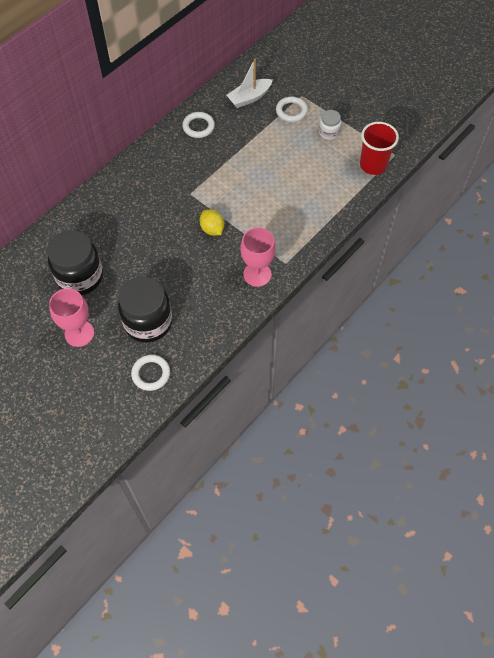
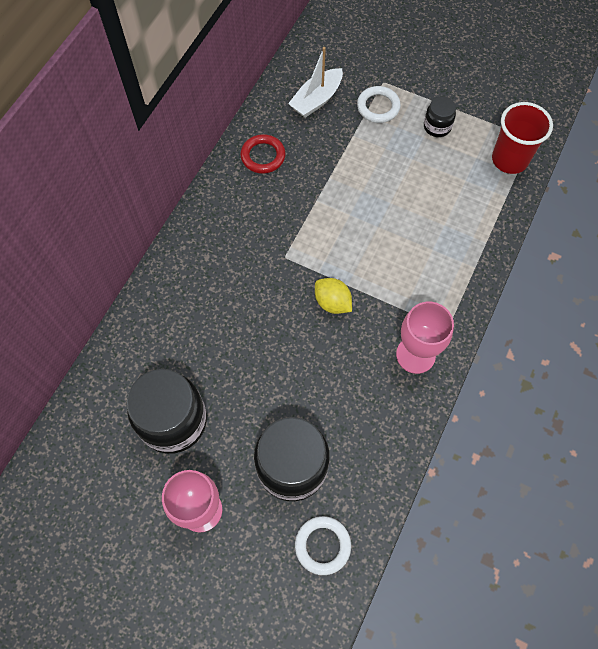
camera: 15 degrees left, 5 degrees up
(198, 127) = (263, 156): white ring -> red ring
(329, 133) = (437, 127): white jar -> black jar

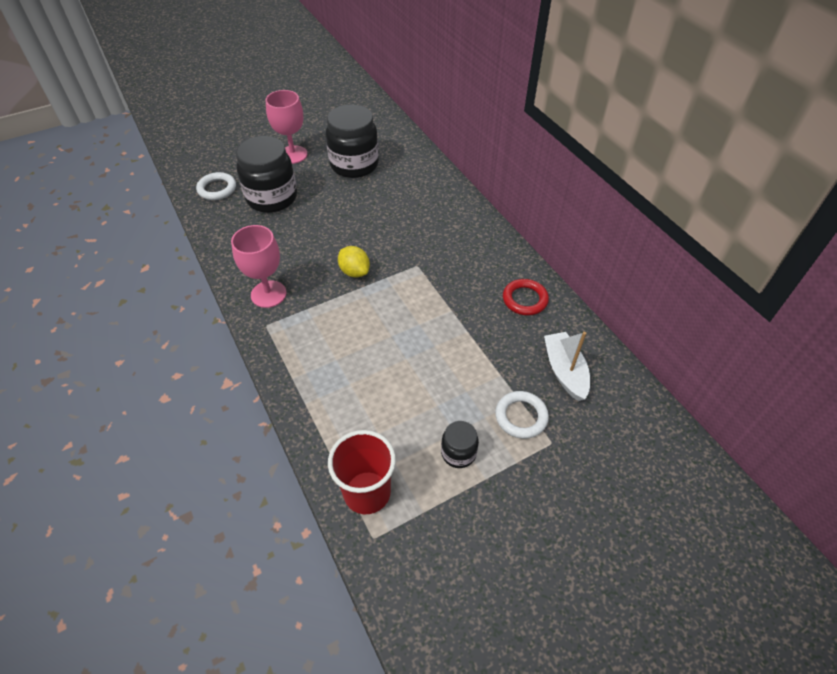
camera: 125 degrees right, 15 degrees down
(332, 302) = (354, 272): yellow lemon -> yellow lemon turned 60 degrees clockwise

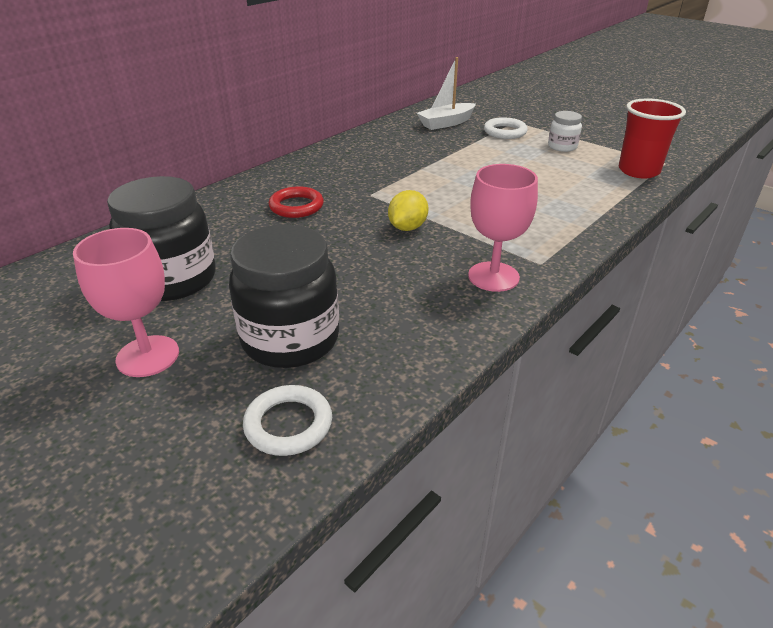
camera: 110 degrees left, 15 degrees down
(458, 453) = (562, 147): black jar -> white jar
(525, 299) = (380, 142): red ring -> red ring (296, 206)

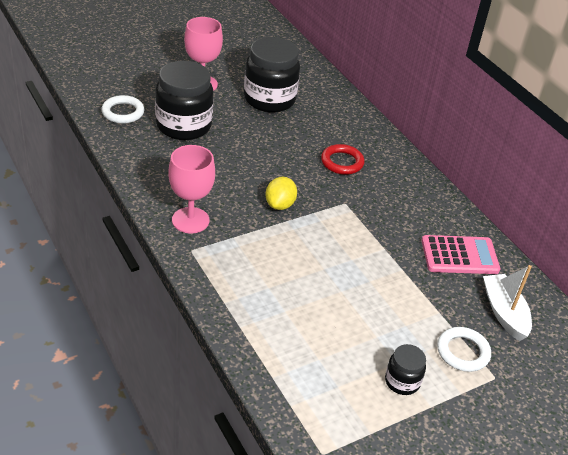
camera: 105 degrees right, 5 degrees up
(396, 141) = (459, 256): none -> pink calculator
(407, 227) = (280, 205): yellow lemon -> yellow lemon turned 60 degrees clockwise
(562, 147) = (402, 381): white jar -> black jar
(638, 171) = (312, 412): red cup -> none

